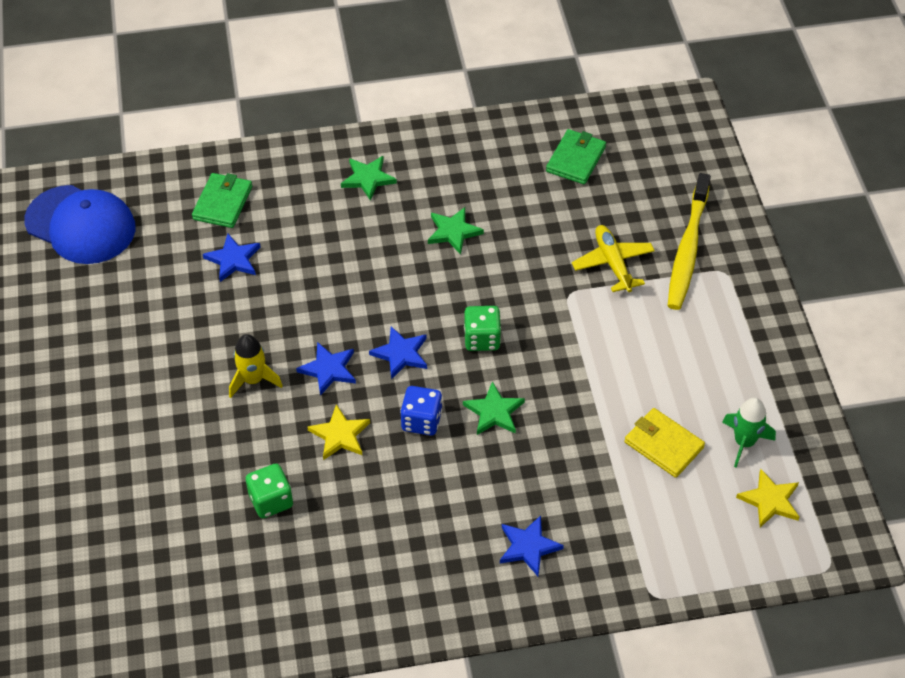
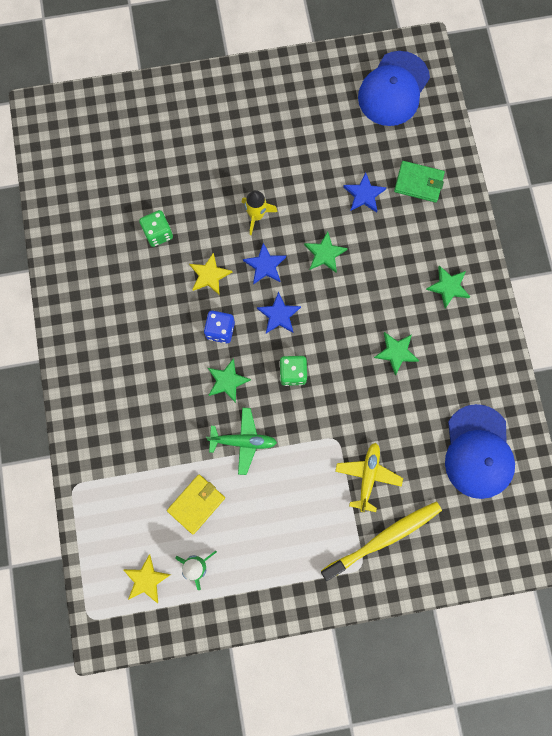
camera: 90 degrees right, 25 degrees up
(315, 303) = (325, 254): none -> green star
(528, 547) = (116, 402): blue star -> none
(576, 159) = (478, 452): green wallet -> blue cap
(576, 393) = (243, 441): none -> green plane
(613, 263) = (368, 476): yellow plane -> yellow plane turned 60 degrees counterclockwise
(687, 249) = (384, 538): yellow toothbrush -> yellow toothbrush turned 135 degrees clockwise

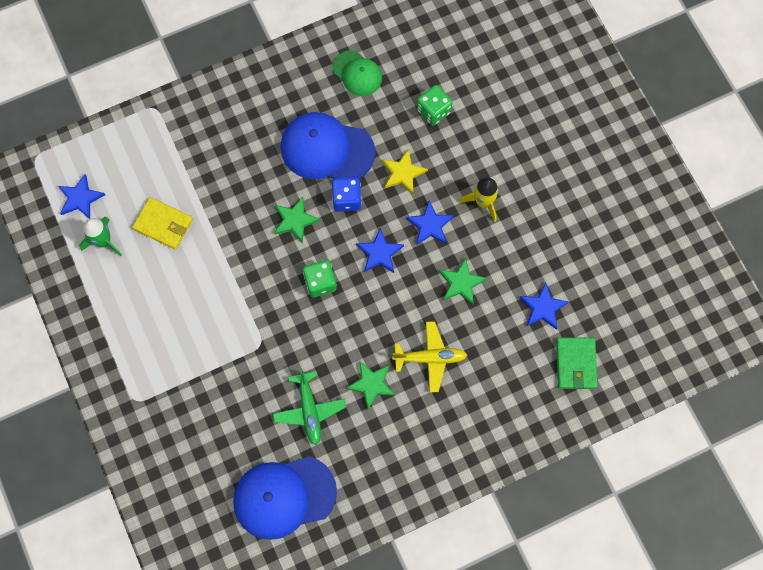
camera: 75 degrees right, 5 degrees down
(99, 290) = (357, 73): none -> green cap
(146, 579) = (80, 198): yellow star -> blue star
(243, 441) = (236, 252): green plane -> green plane (309, 410)
(368, 476) = (230, 385): yellow plane -> yellow plane (430, 358)
(384, 538) = (169, 417): yellow toothbrush -> none
(393, 89) = (682, 310): blue cap -> blue cap (327, 149)
(448, 287) = (462, 424): green star -> none

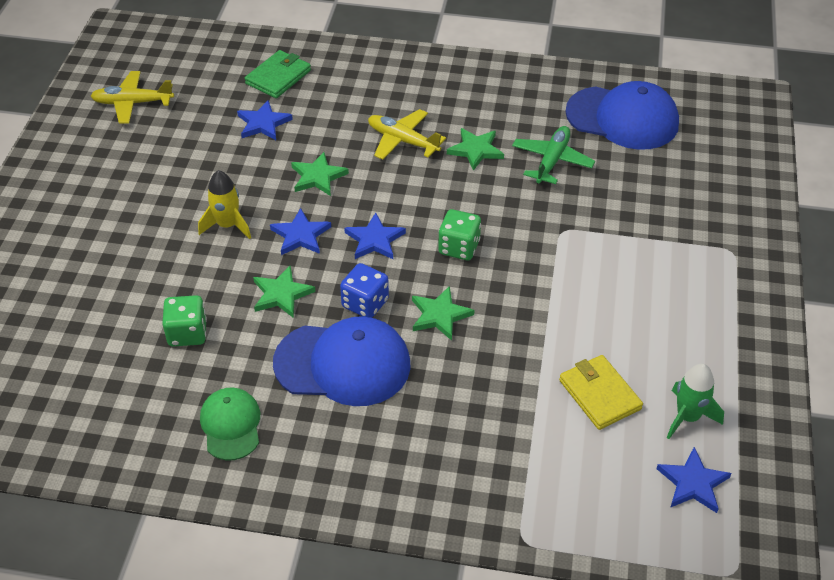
camera: 145 degrees left, 25 degrees down
(327, 149) = (343, 364): blue cap -> blue cap turned 45 degrees counterclockwise
(403, 173) = (281, 294): yellow star -> green star
(653, 264) = (132, 103): none -> yellow plane

